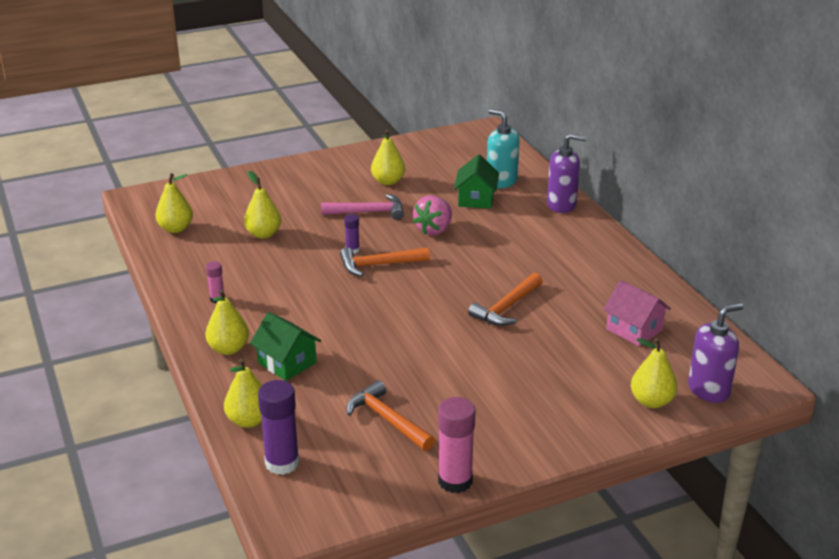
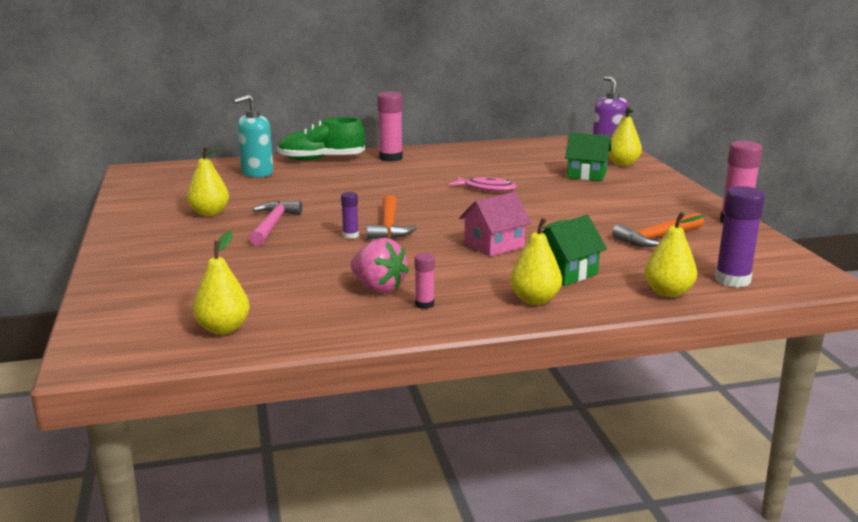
camera: 80 degrees left, 10 degrees down
(263, 234) = (282, 276): yellow pear -> none
(434, 230) = (332, 202): pink strawberry -> pink strawberry (378, 288)
(476, 199) = (284, 184): green house -> green house (587, 174)
(507, 307) = (486, 188): orange hammer -> pink fish
(561, 205) = (321, 159): purple soap dispenser -> green shoe
(587, 241) = (391, 158): none -> pink glue stick
(634, 329) = (529, 159): pink house -> pink house (494, 245)

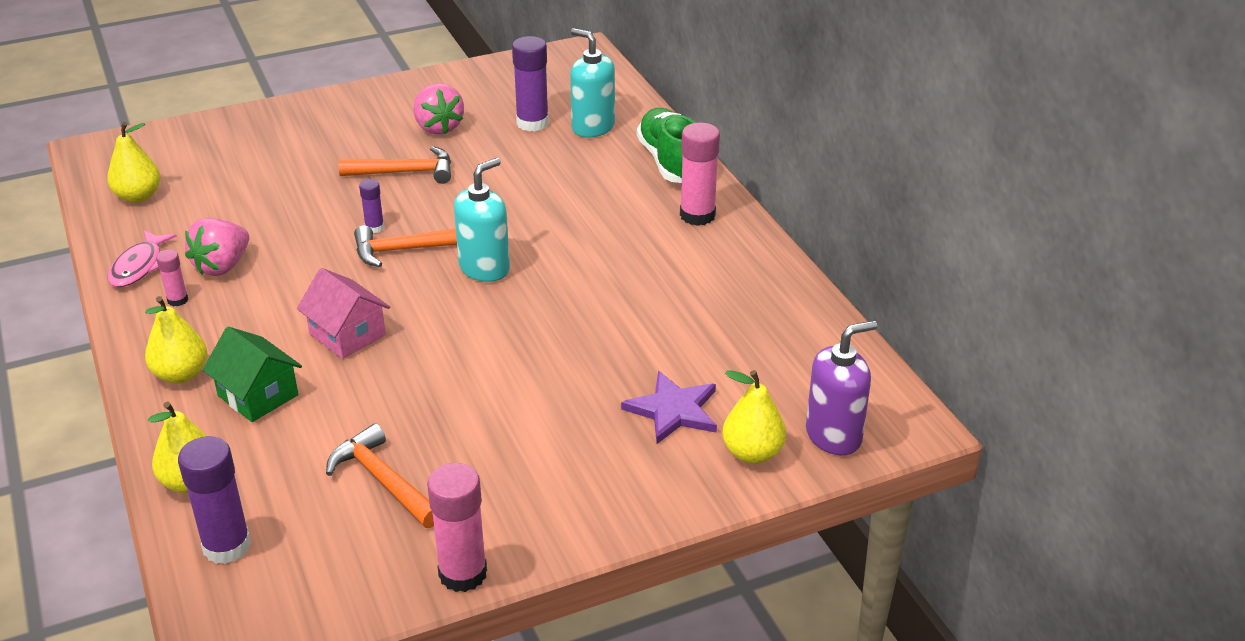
camera: 80 degrees right, 15 degrees up
(209, 213) = (438, 127): yellow pear -> pink strawberry
(233, 187) = (532, 123): none -> purple glue stick
(272, 225) = (405, 172): pink hammer -> orange hammer
(425, 206) = (484, 268): none -> turquoise soap dispenser
(486, 188) = (573, 313): pink fish -> pink fish (139, 266)
(587, 174) = (673, 410): green house -> purple star

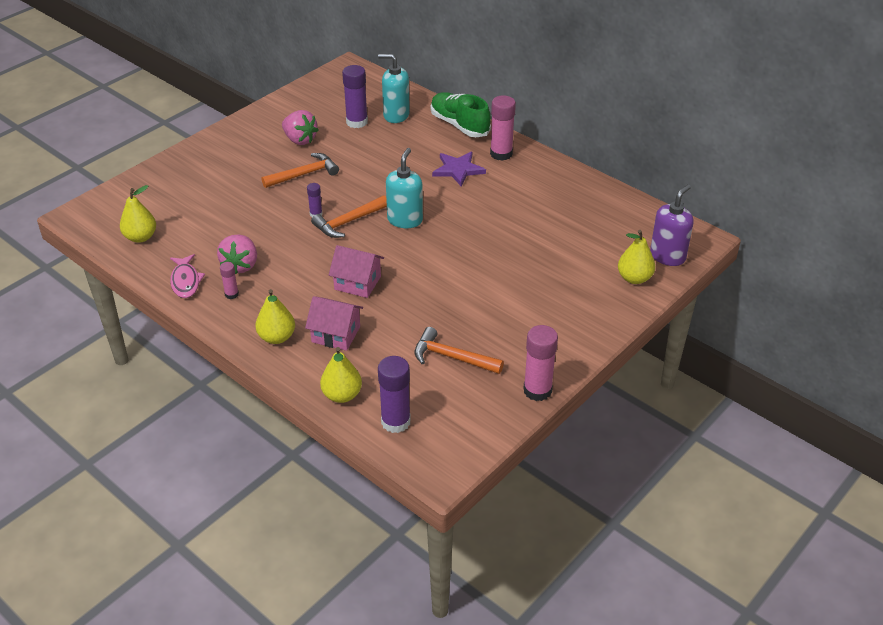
camera: 25 degrees left, 5 degrees up
(258, 395) = (336, 334): green house -> pink house
(673, 410) = (576, 269): purple star -> purple star (458, 170)

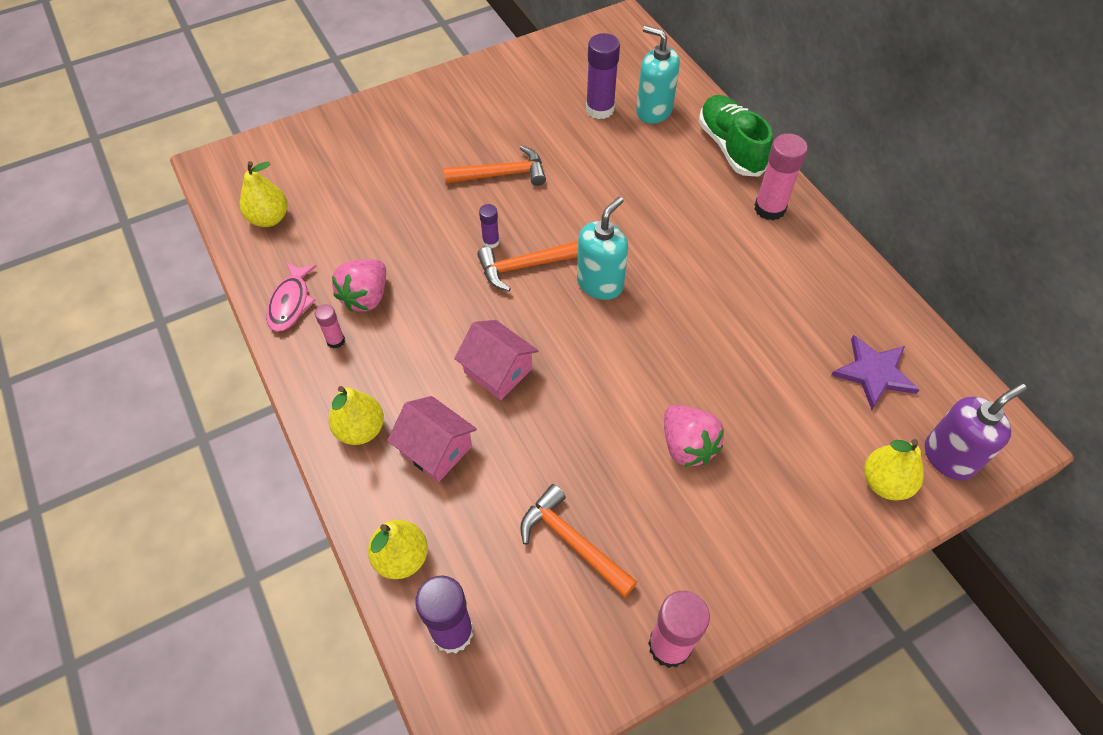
camera: 20 degrees right, 15 degrees up
(300, 140) = (518, 119): pink strawberry -> pink strawberry (687, 446)
(458, 170) = (701, 219): purple star -> purple star (874, 373)

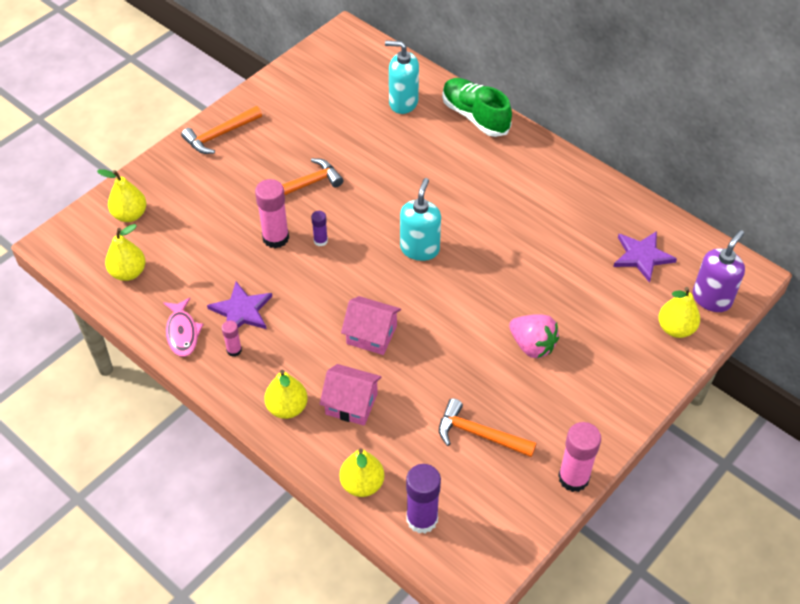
camera: 20 degrees left, 5 degrees down
(303, 156) = (130, 215): none -> yellow pear
(366, 297) = (241, 311): pink strawberry -> purple star
(526, 266) = (357, 251): orange hammer -> orange hammer (220, 135)
(600, 109) = (359, 112): purple glue stick -> none
(769, 208) = (523, 157): pink glue stick -> pink glue stick (275, 238)

